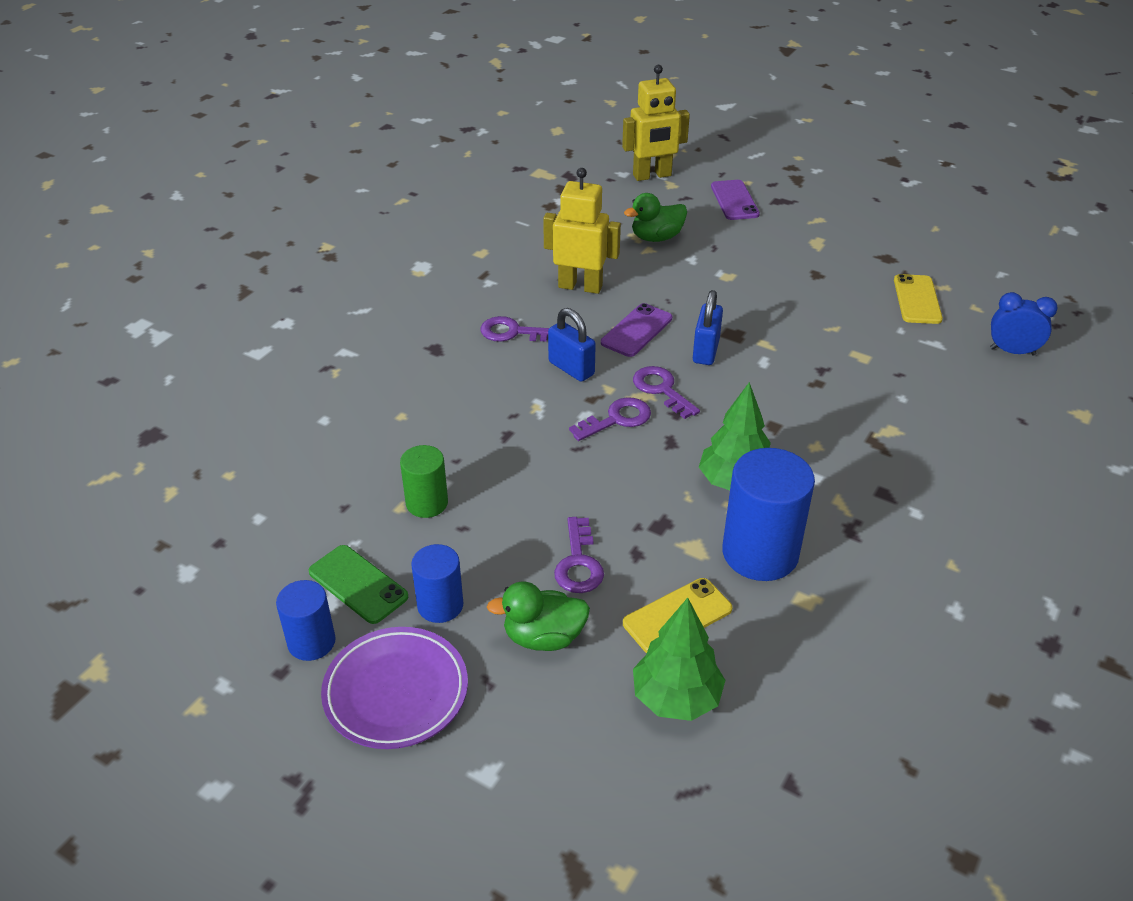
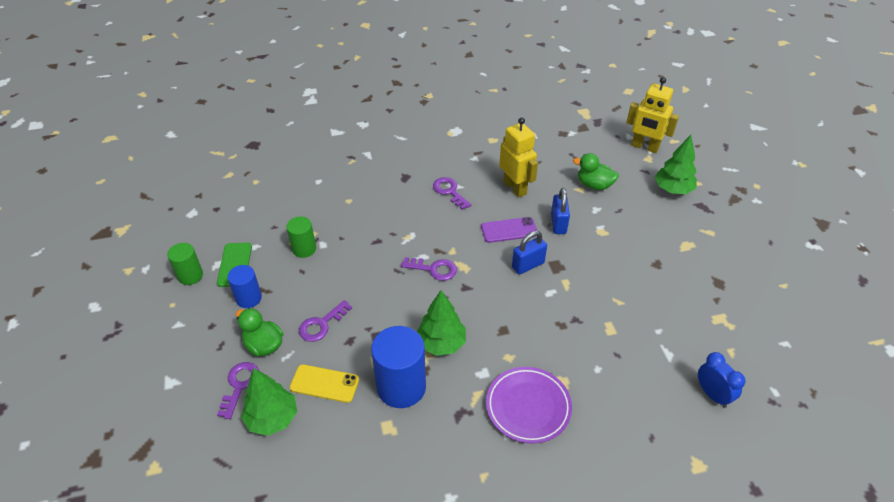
camera: 45 degrees right, 5 degrees up
(311, 642) = (190, 275): blue cylinder -> green cylinder
(396, 692) = (188, 321): purple plate -> purple plate (528, 407)
(571, 368) = (450, 228): blue padlock -> blue padlock (558, 224)
(661, 389) = (476, 270): purple key -> purple key (239, 385)
(734, 200) = (673, 189): purple phone -> green tree
(917, 299) = (698, 320): yellow phone -> none

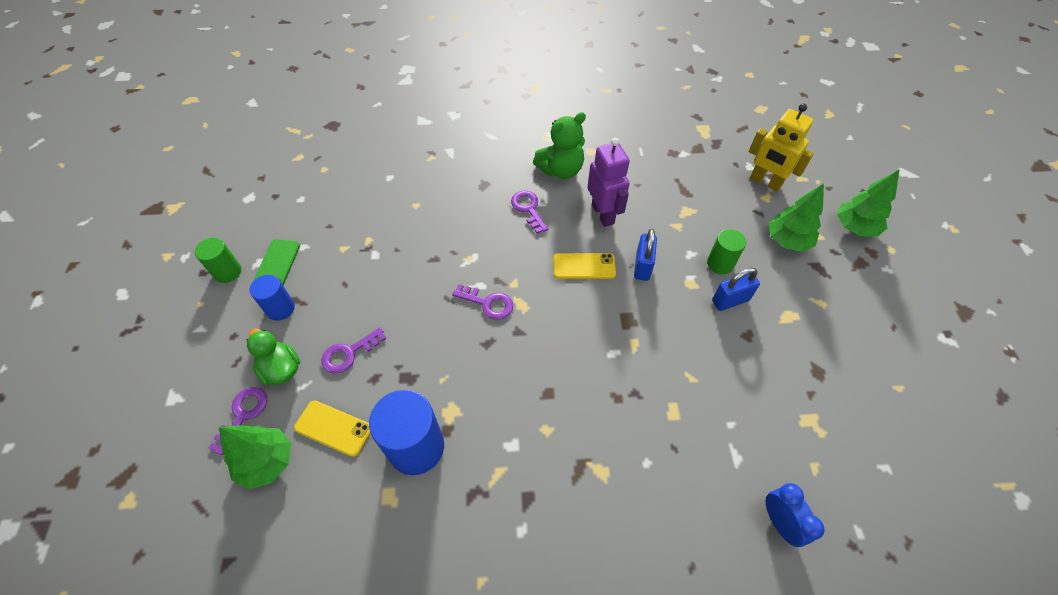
camera: 10 degrees right, 10 degrees up
(304, 249) = (353, 257): green cylinder -> green cylinder (720, 263)
(441, 343) = (474, 399): green tree -> green tree (854, 227)
(470, 158) = (561, 170): none -> green teddy bear
(509, 230) = (584, 266): purple phone -> yellow phone
(515, 188) = (603, 214): yellow robot -> purple robot
(528, 265) = (595, 314): blue padlock -> blue padlock (730, 300)
(528, 407) = (553, 499): purple plate -> none
(594, 185) = (695, 222): green duck -> none

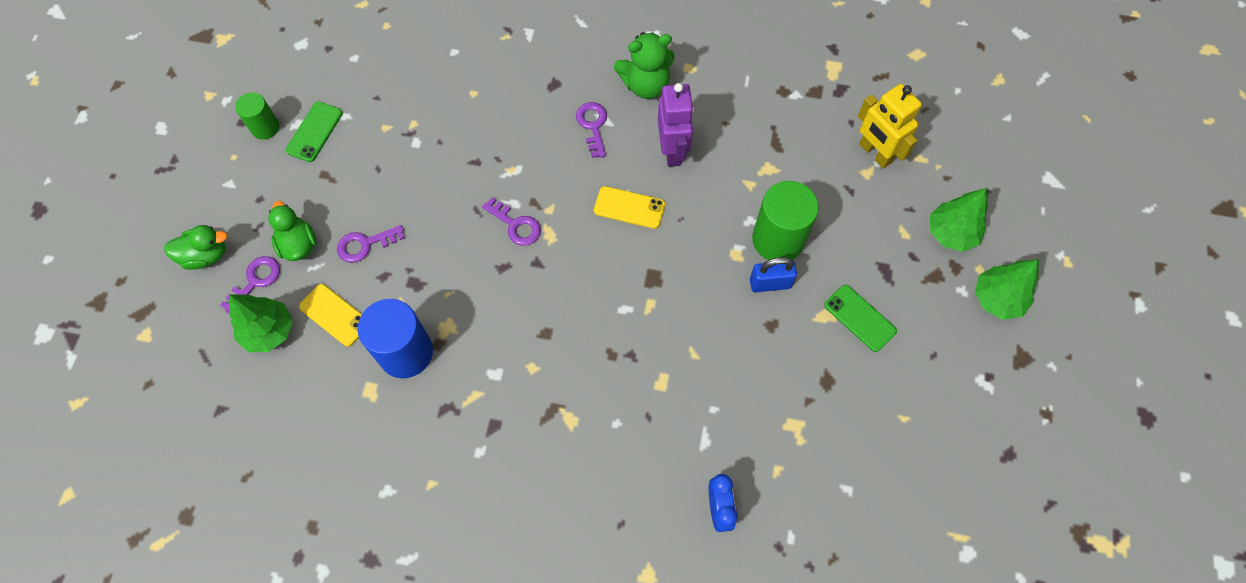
camera: 15 degrees right, 10 degrees up
(185, 402) = (206, 255): none -> green duck
(280, 308) = (309, 181): blue cylinder -> none
(642, 266) = (692, 223): blue padlock -> none
(720, 263) = (778, 239): green cylinder -> green cylinder, size x1.73
(787, 241) = (865, 231): green tree -> green tree (997, 299)
(818, 311) = (860, 318): none -> green phone

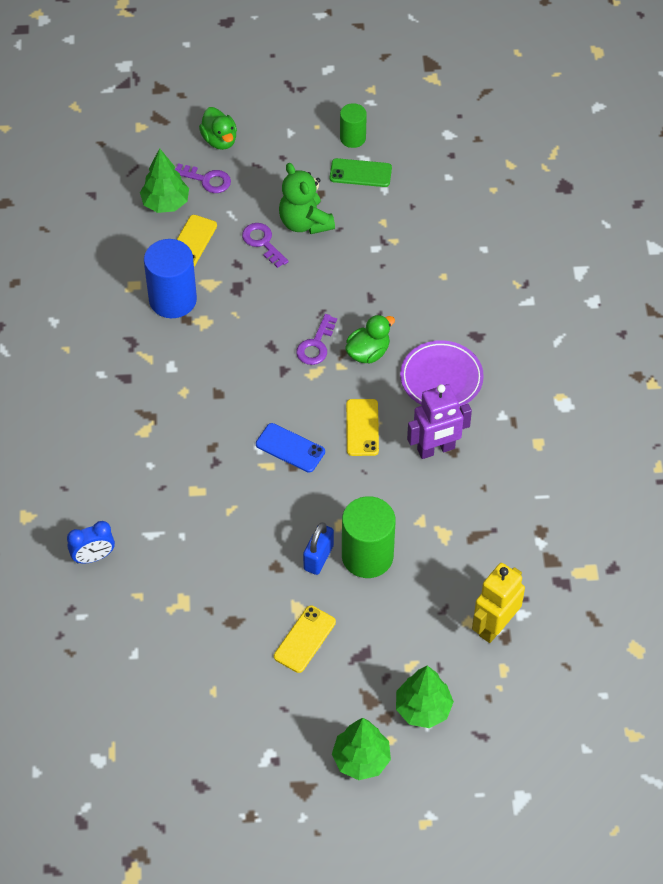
camera: 75 degrees right, 10 degrees down
(298, 245) = (248, 197): green duck -> green duck (368, 352)
(593, 126) = (441, 378): purple key -> purple plate
(634, 279) = (290, 448): none -> blue phone
(645, 85) = (504, 410): green teddy bear -> green teddy bear (305, 222)
(770, 283) = (318, 557): blue padlock -> blue padlock turned 45 degrees clockwise
(860, 318) = (304, 639): green phone -> yellow phone

